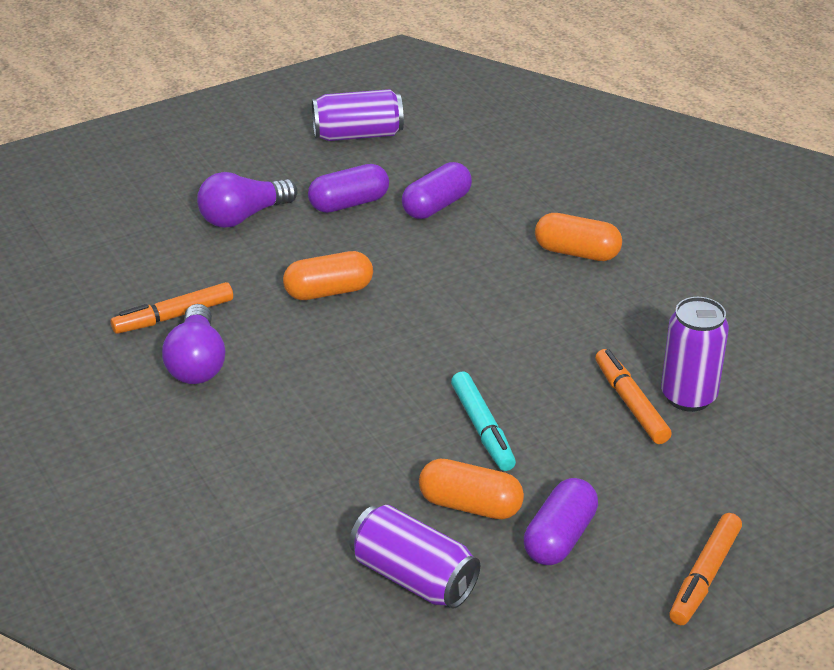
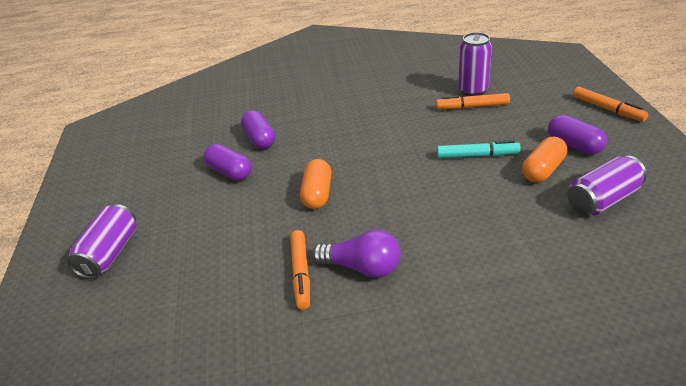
camera: 65 degrees left, 0 degrees up
(243, 216) = (206, 221): purple light bulb -> none
(349, 203) = (230, 172): purple capsule -> purple capsule turned 45 degrees counterclockwise
(358, 135) = (158, 157): purple can -> purple can (110, 254)
(577, 252) = (338, 101): orange capsule -> none

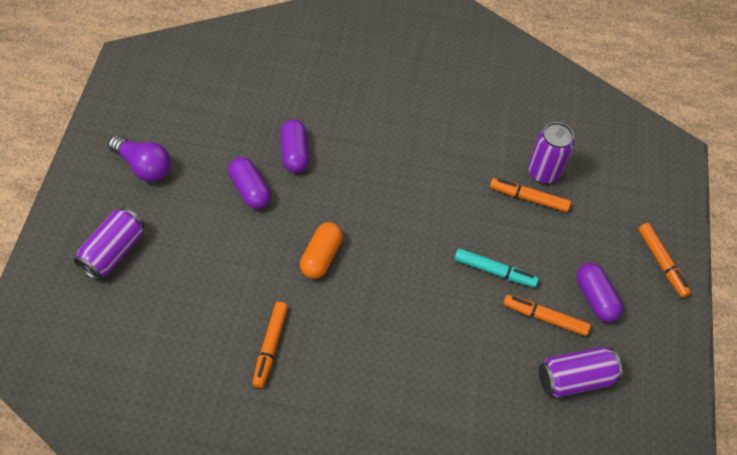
camera: 10 degrees right, 20 degrees up
(362, 267) = (324, 363): purple light bulb -> purple light bulb (144, 166)
(543, 170) = (545, 318): orange capsule -> orange marker

